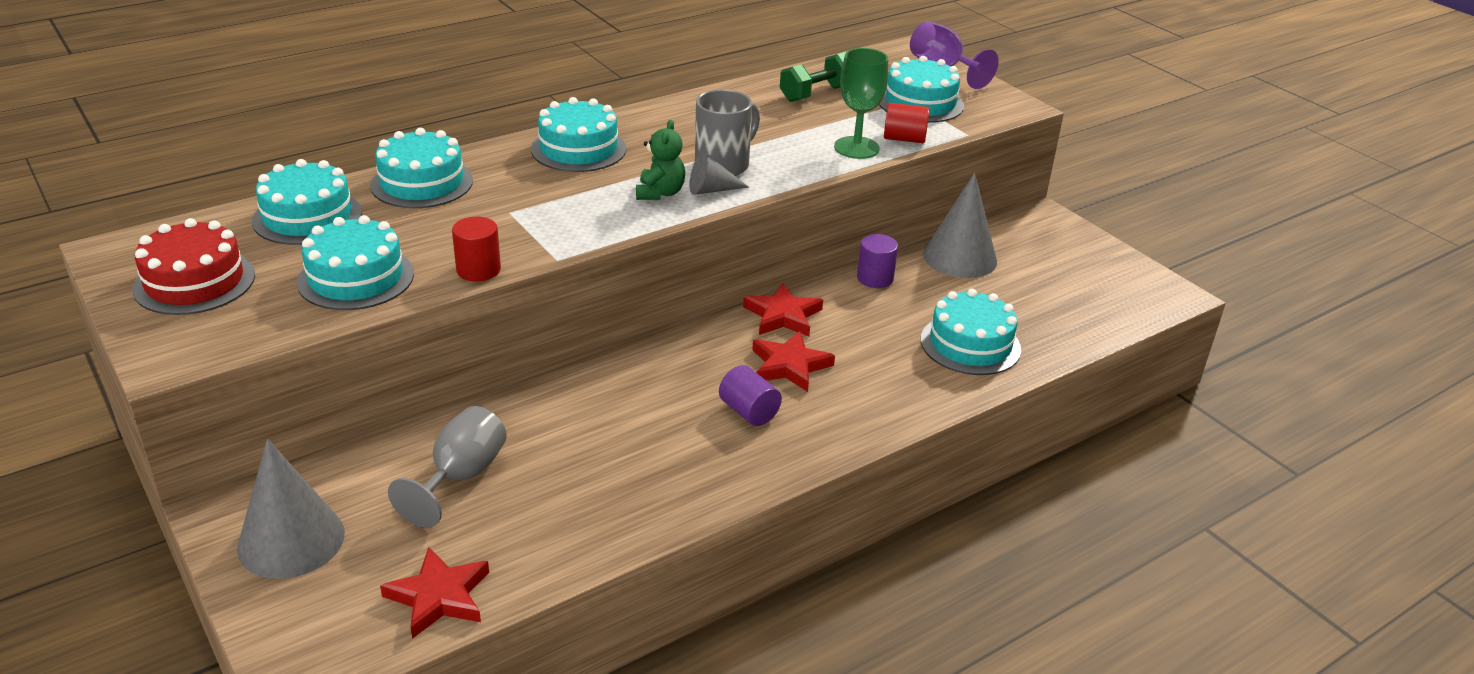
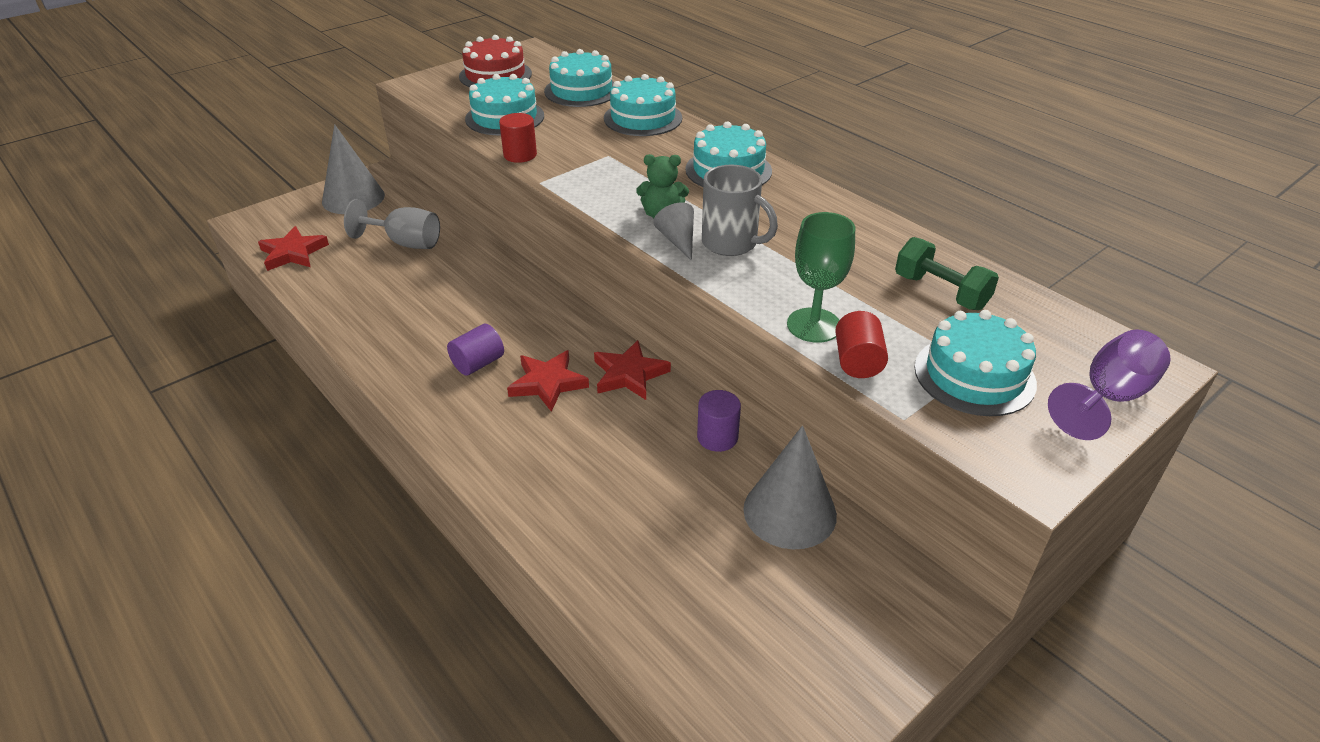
camera: 85 degrees right, 5 degrees up
(970, 344) = (604, 517): turquoise cake -> none

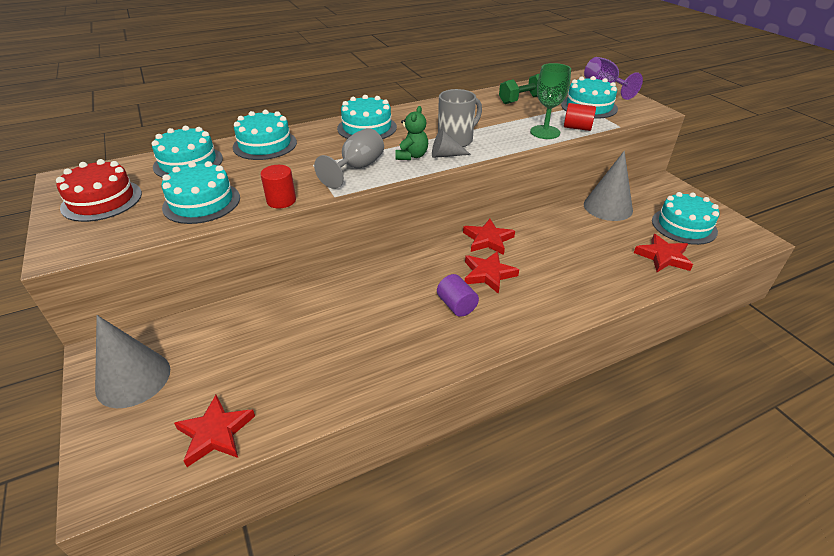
camera: 75 degrees left, 0 degrees up
(405, 243) = (256, 339): grey goblet -> grey goblet (357, 168)
(652, 587) = (663, 257): none -> red star
(717, 437) = (551, 218): purple cylinder -> none
(773, 630) = (684, 226): none -> turquoise cake

